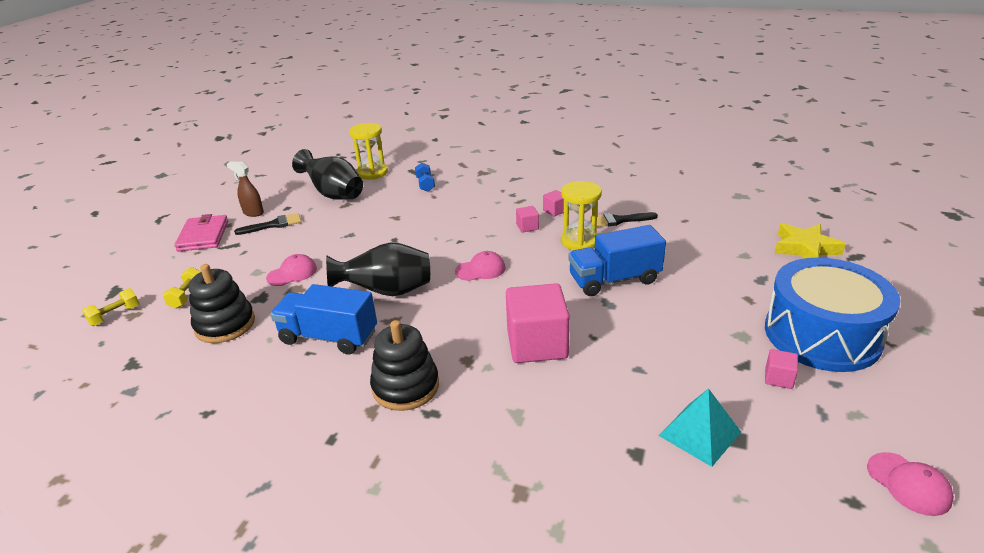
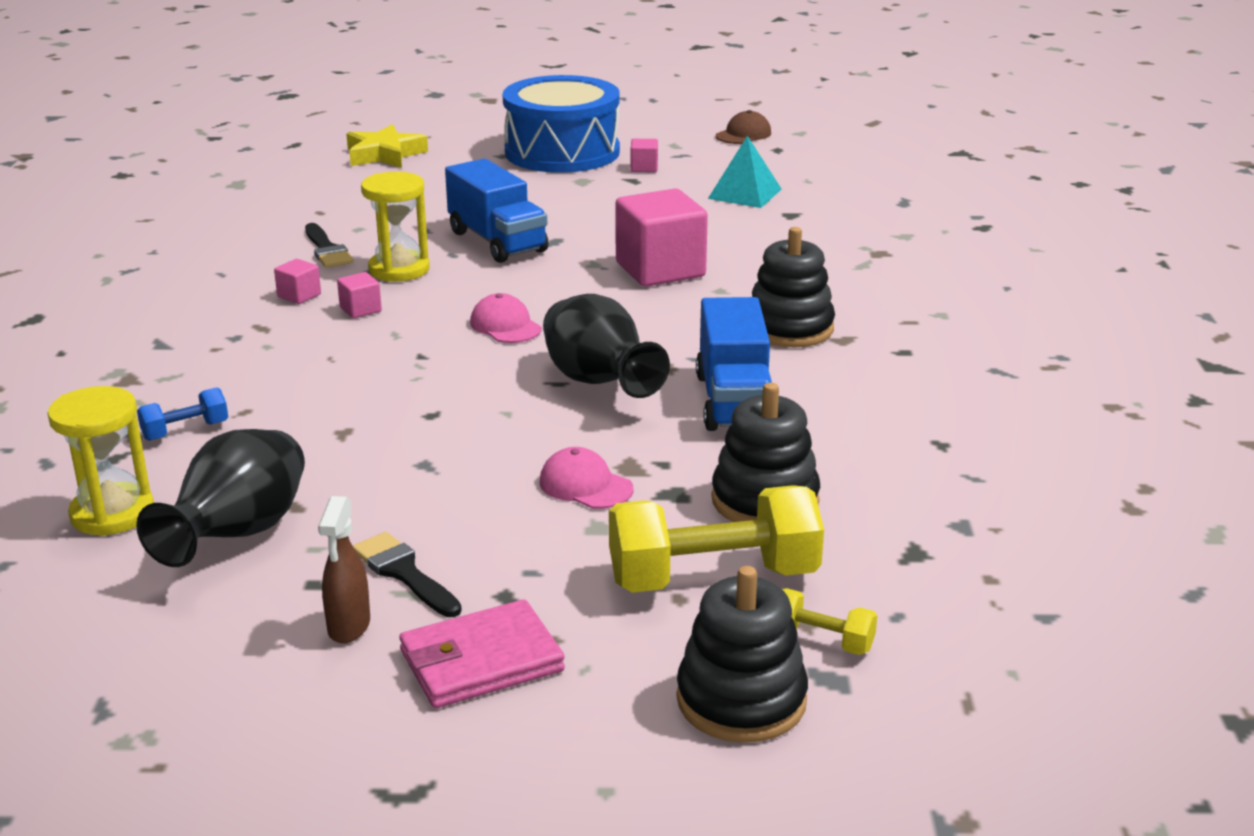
camera: 110 degrees left, 5 degrees down
(112, 287) = (741, 700): none -> black stacking toy
(187, 296) = (713, 578): yellow dumbbell -> yellow dumbbell, size x2.11
(908, 484) = (743, 134): pink cap -> brown cap

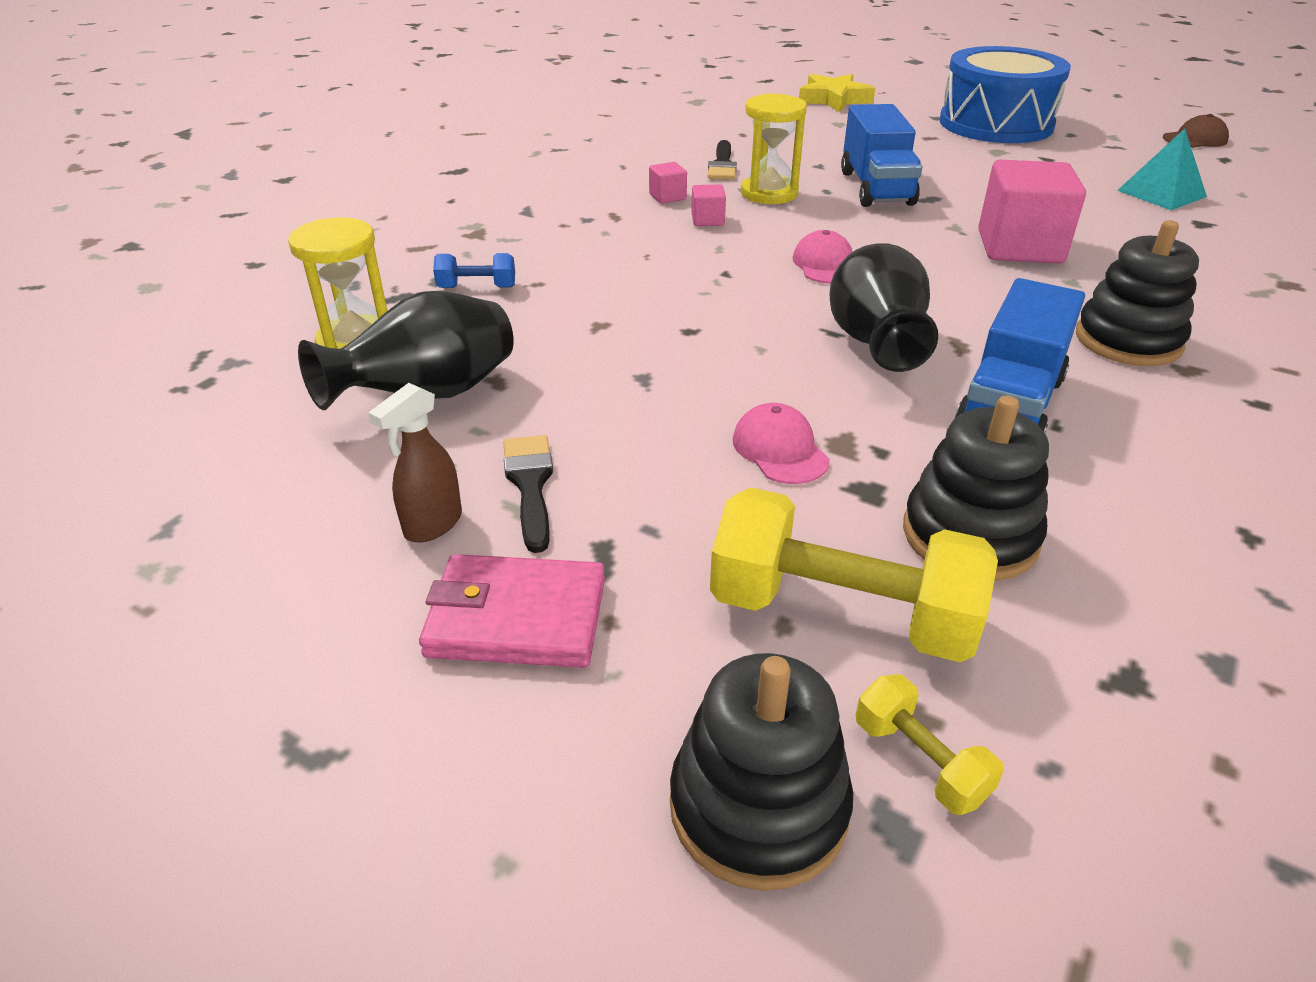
camera: 30 degrees right, 10 degrees up
(644, 168) = (1068, 151): pink cube -> none

